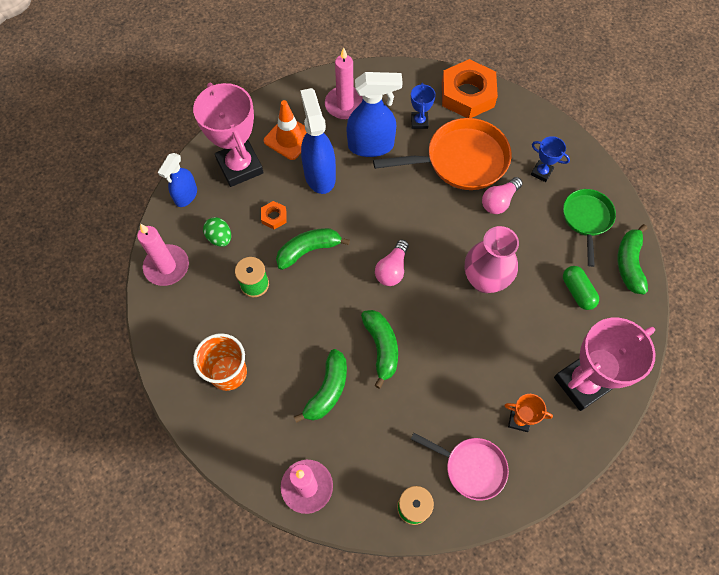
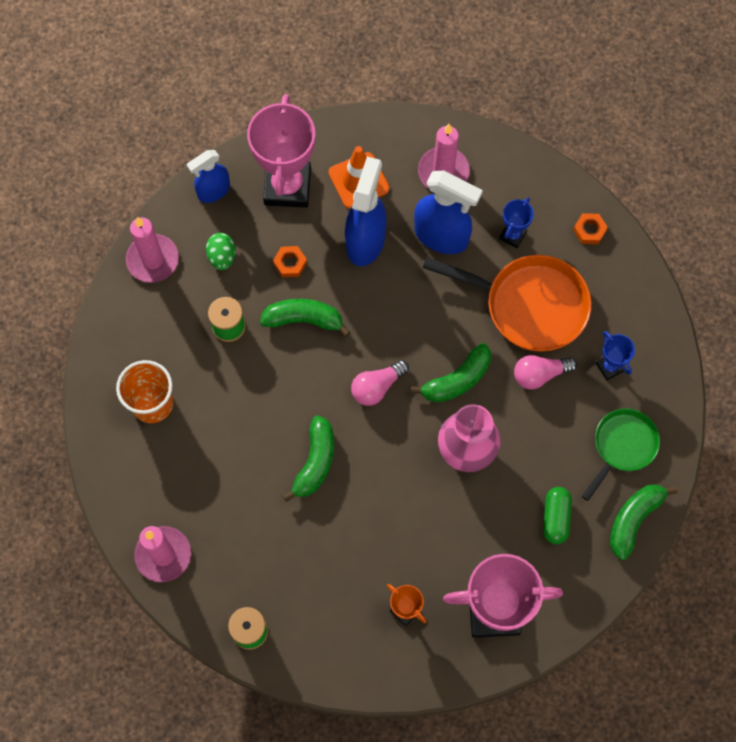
camera: 30 degrees right, 5 degrees up
(327, 390) = (237, 474): green banana -> green banana (457, 380)
(467, 94) = (589, 230): orange nut -> orange nut, size x0.43
(471, 467) = (328, 627): pink pan -> none

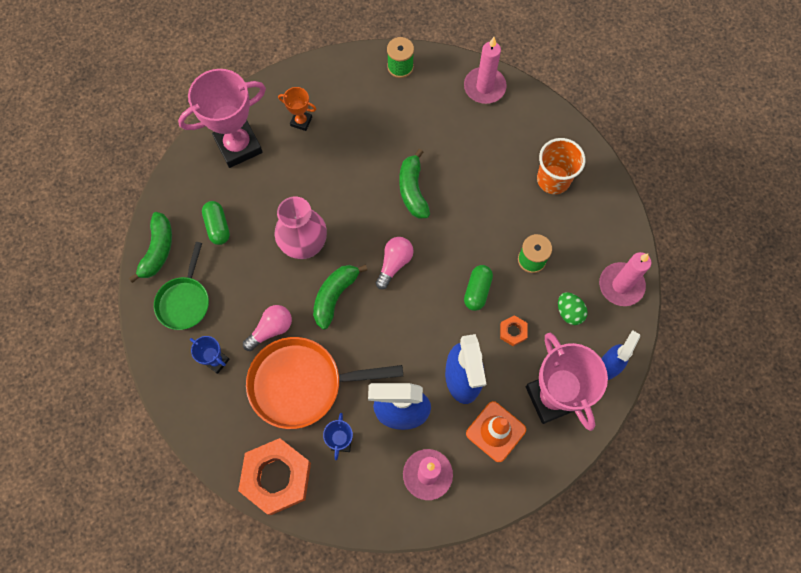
camera: 155 degrees right, 0 degrees up
(304, 319) = (477, 291): green banana -> green capsule
(589, 230) = (276, 477): orange nut -> orange nut, size x2.31

